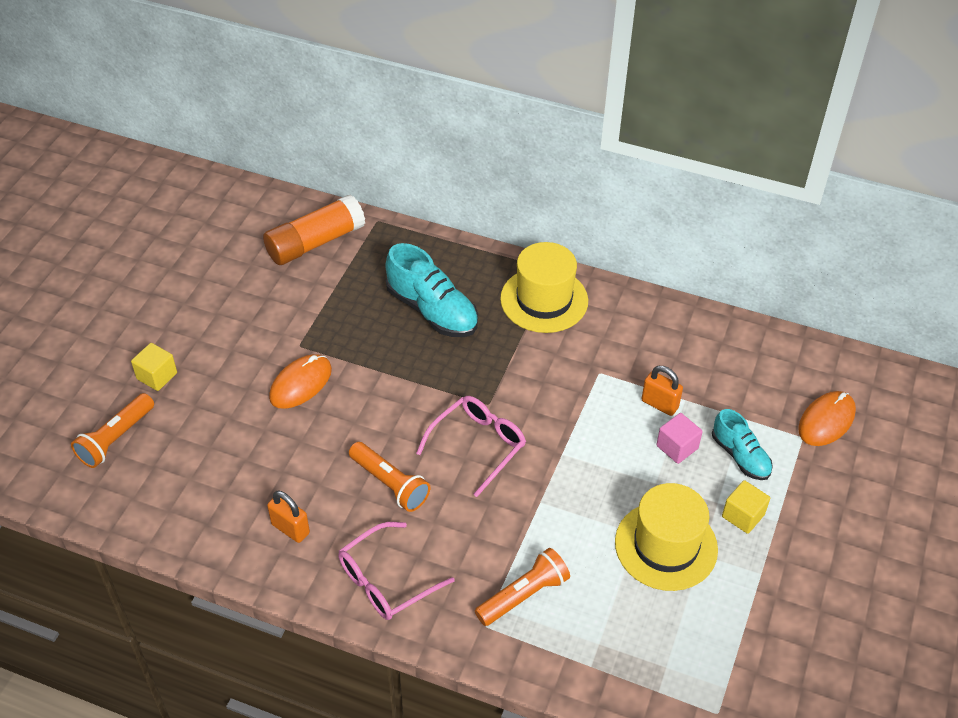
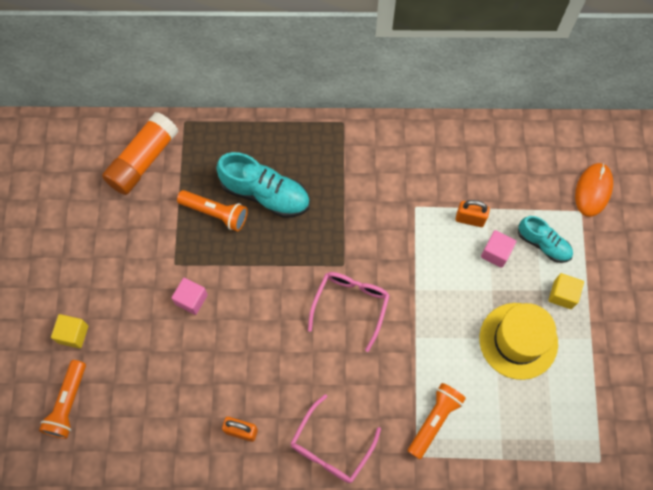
camera: 20 degrees left, 20 degrees up
(300, 383) = (191, 299): orange mouse -> pink cube
(390, 484) = (299, 364): orange flashlight -> orange flashlight (215, 213)
(544, 300) = (348, 153): yellow hat -> none

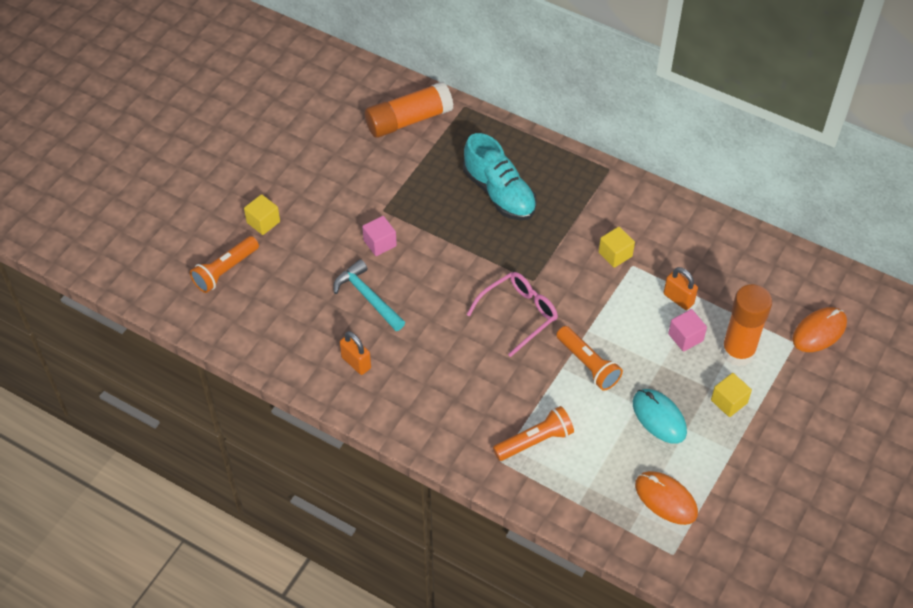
camera: 30 degrees right, 15 degrees down
(212, 359) = (367, 297): none -> turquoise hammer
(215, 213) = (444, 188): orange flashlight -> orange flashlight (588, 364)
(331, 447) = (426, 414): pink glasses -> none
(395, 203) = (615, 254): none -> yellow cube
(518, 340) = (659, 417): yellow hat -> turquoise mouse
(543, 244) = (738, 352): turquoise shoe -> orange glue stick
(566, 414) = (666, 499): none -> orange mouse

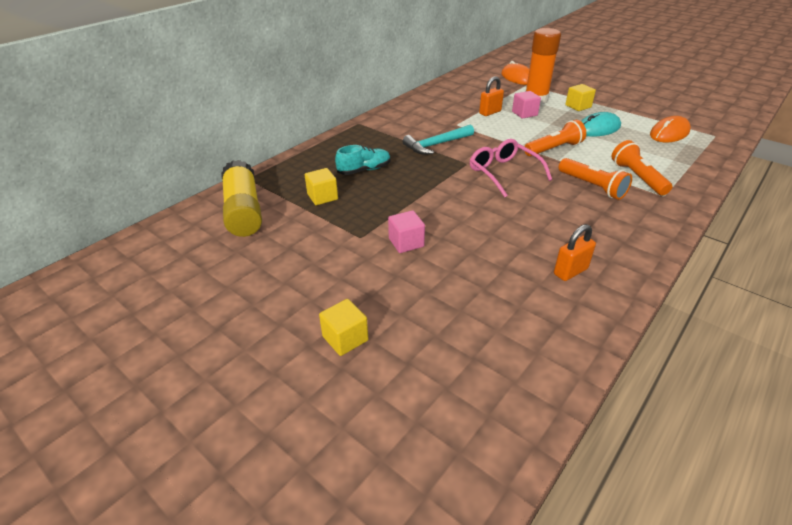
camera: 80 degrees left, 15 degrees down
(225, 271) = (422, 386): orange flashlight -> orange flashlight (592, 186)
(367, 297) = (479, 256): turquoise hammer -> turquoise hammer (436, 145)
(408, 120) = (244, 211): orange glue stick -> yellow glue stick
(499, 193) = (364, 170): turquoise shoe -> turquoise shoe, size x0.62
(615, 254) = (445, 129): yellow cube -> yellow cube (322, 197)

